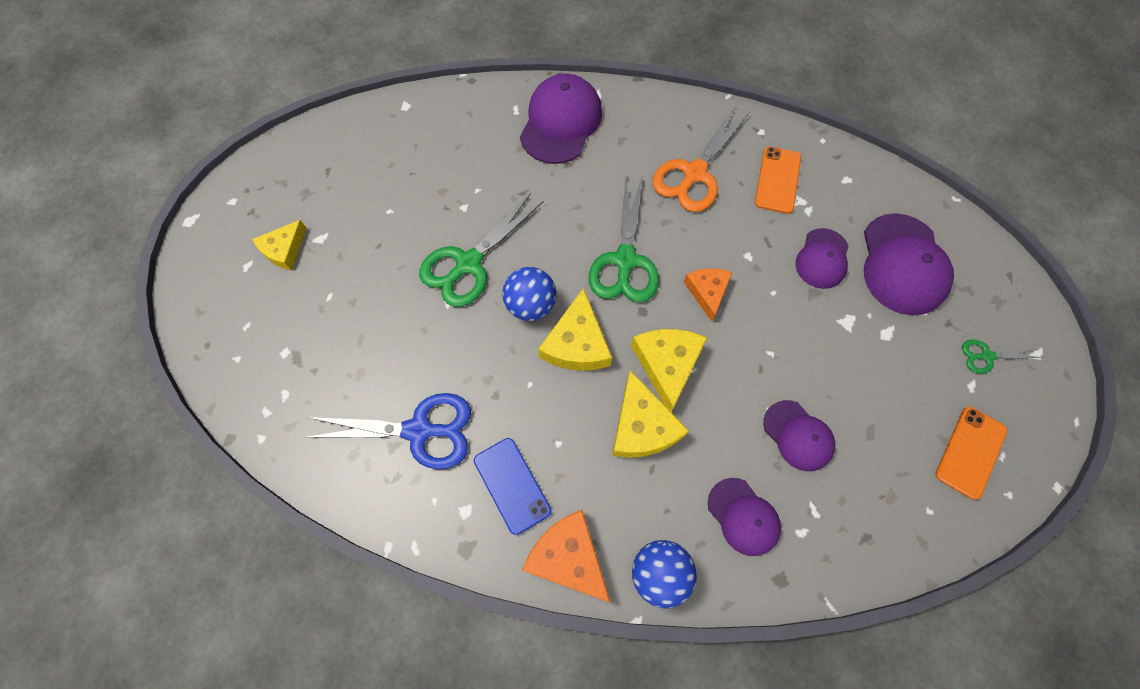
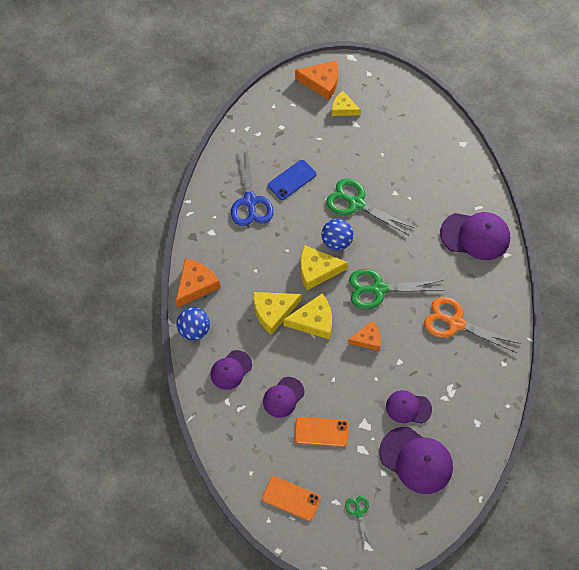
camera: 80 degrees right, 5 degrees down
(220, 273) = (321, 83): none -> orange cheese
(512, 485) = (228, 251): blue phone -> blue phone (292, 180)
(777, 180) = (464, 376): orange phone -> orange phone (321, 431)
(903, 264) = (416, 460): purple cap -> purple cap turned 135 degrees counterclockwise

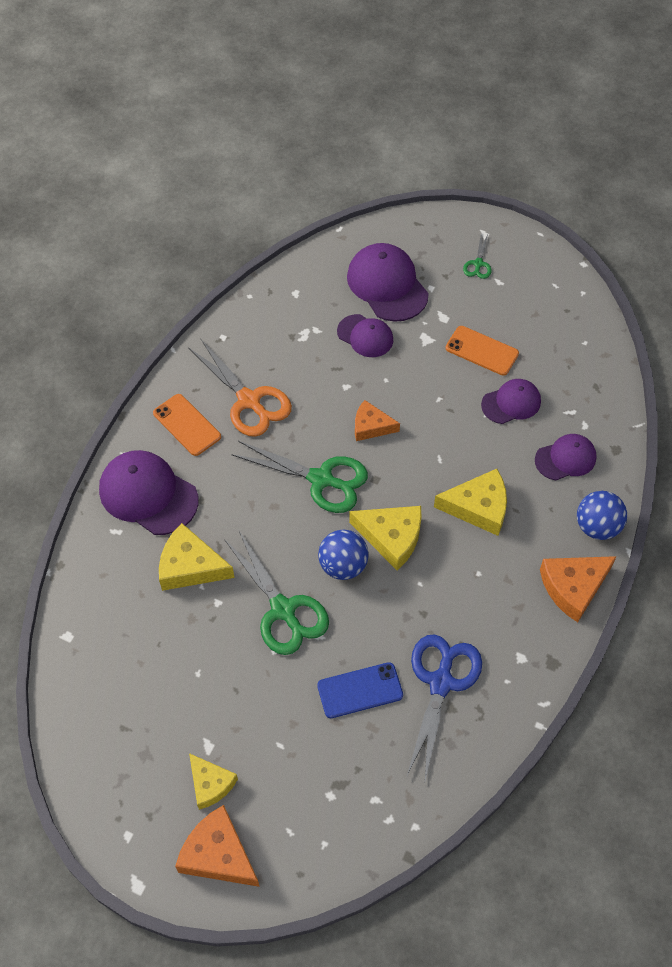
camera: 155 degrees left, 5 degrees down
(291, 498) = (548, 302): orange phone -> orange phone (187, 425)
(313, 321) = (429, 474): yellow cheese -> yellow cheese (190, 566)

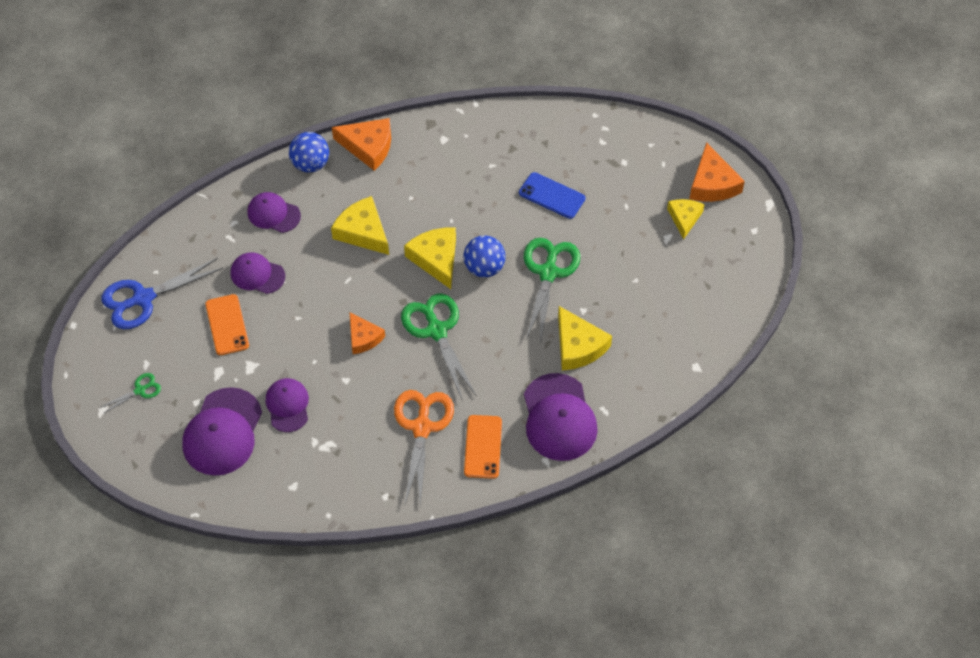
camera: 135 degrees left, 0 degrees up
(441, 682) = (502, 163): blue scissors -> blue scissors (143, 298)

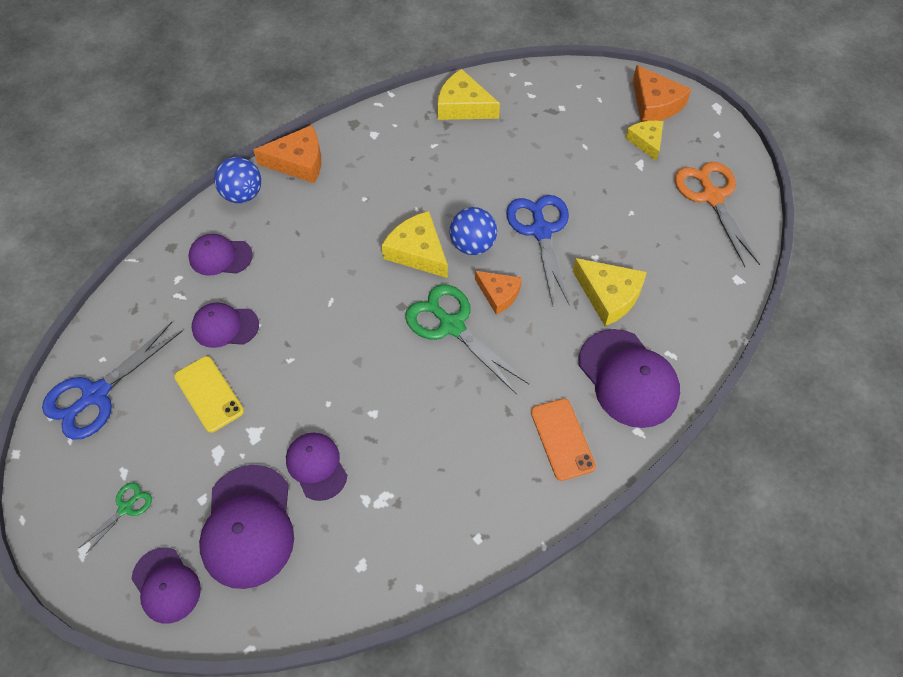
camera: 20 degrees left, 0 degrees up
(152, 453) = (166, 585): none -> purple cap
(227, 325) = (209, 394): orange phone -> yellow phone
(363, 232) = (327, 247): yellow cheese -> yellow cheese (463, 106)
(363, 337) = (374, 359): orange cheese -> orange cheese (499, 294)
(422, 427) = (484, 440): orange scissors -> orange scissors (712, 197)
(548, 273) = (541, 231): green scissors -> blue scissors
(551, 196) = (507, 157): blue phone -> none

